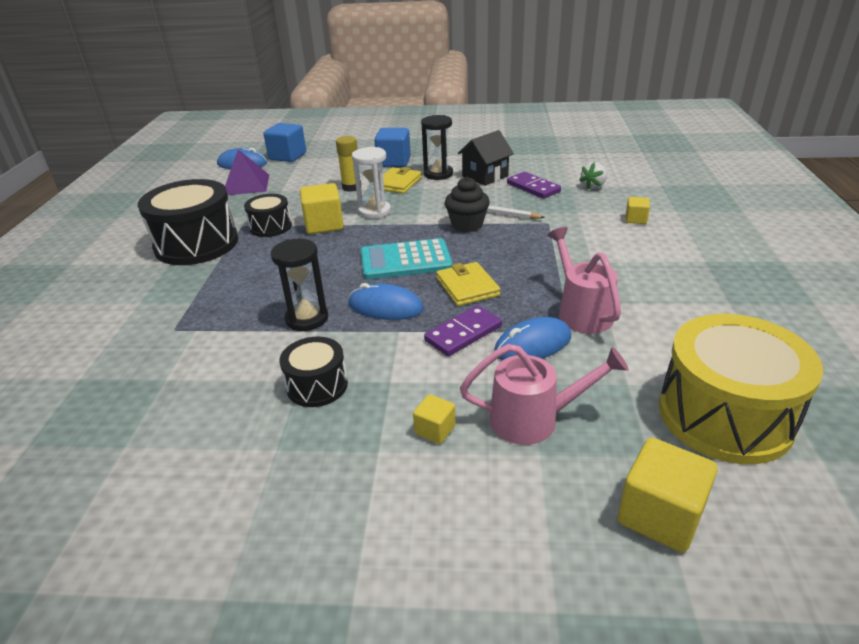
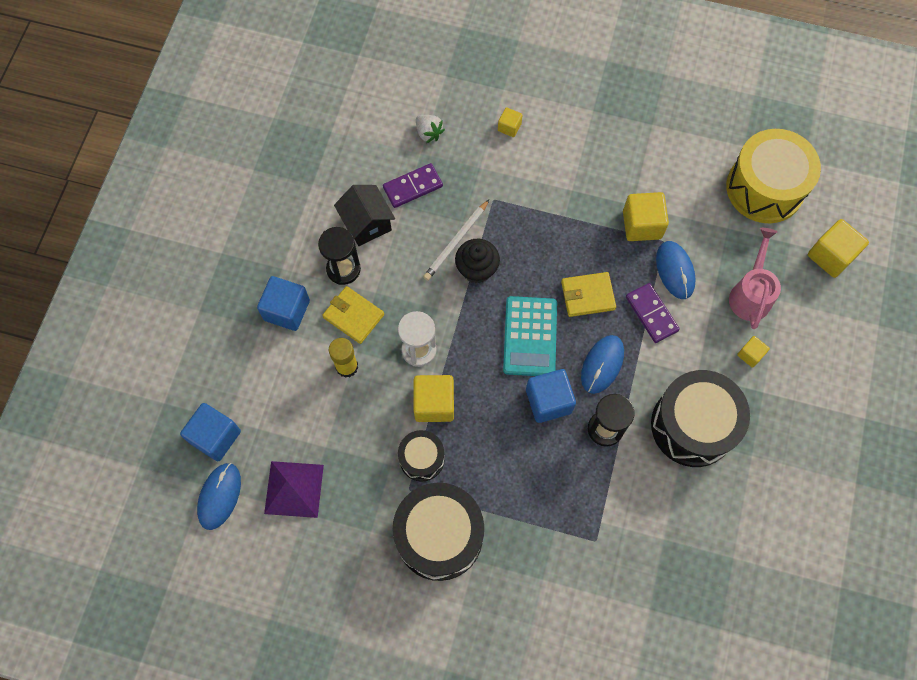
camera: 80 degrees left, 35 degrees up
(317, 385) = (693, 425): black drum -> black drum, size x1.88
(335, 280) = (548, 401): none -> blue cube
(581, 312) = (642, 225): pink watering can -> yellow cube

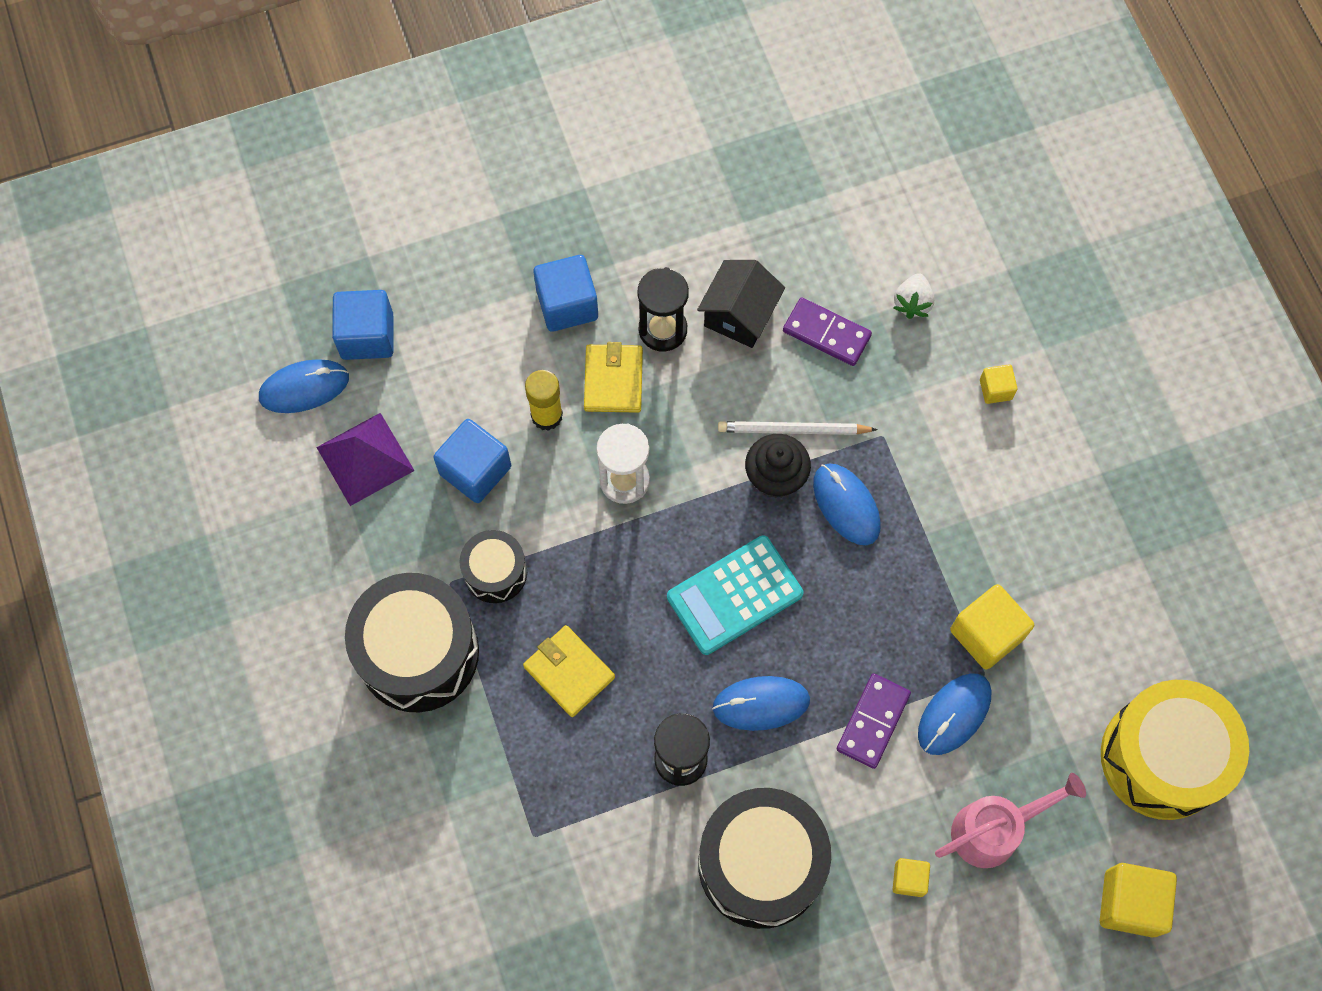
camera: 55 degrees right, 0 degrees up
(434, 404) = (571, 541): yellow cube -> none
(519, 244) = (846, 505): none -> blue mouse
(548, 401) = (668, 670): blue cube -> blue cube (475, 470)
(587, 295) = (839, 629): yellow wallet -> yellow wallet (569, 672)

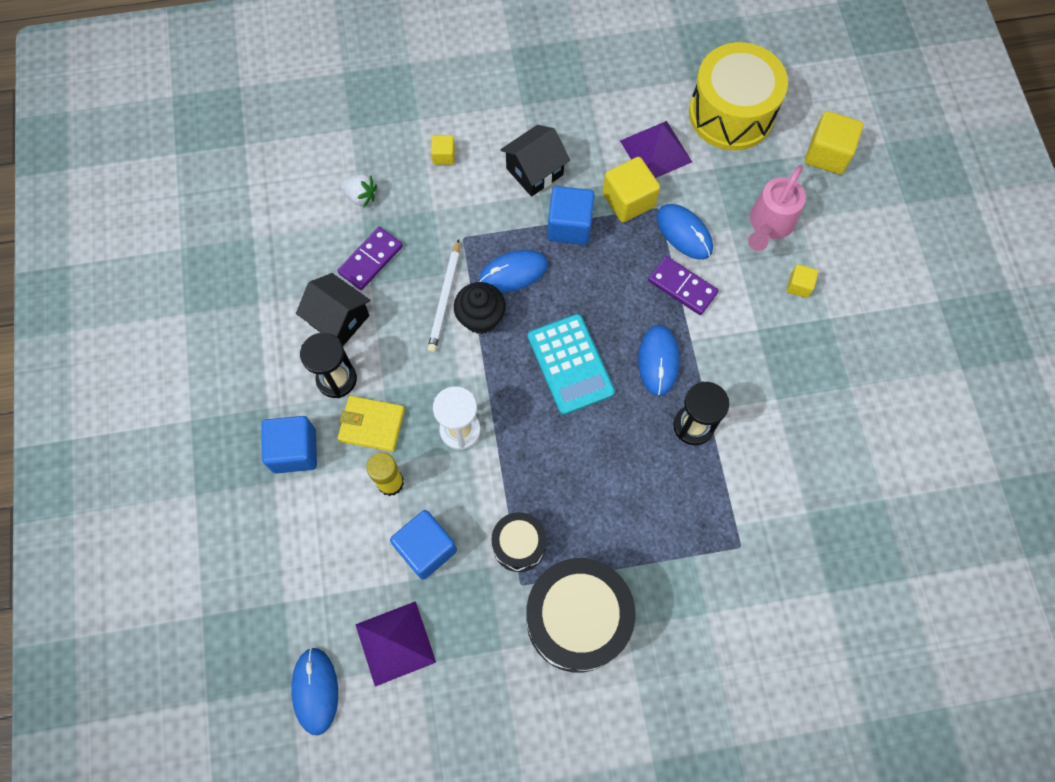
camera: 80 degrees left, 0 degrees up
(367, 336) = (279, 626): blue cube -> blue cube (569, 226)
(569, 672) = (612, 499): yellow wallet -> none
(761, 864) = (778, 383): black drum -> none
(994, 829) = (769, 224): pink watering can -> pink watering can turned 135 degrees counterclockwise
(1000, 506) = (534, 171): none -> black house
(1073, 660) = (656, 151): none -> purple pyramid

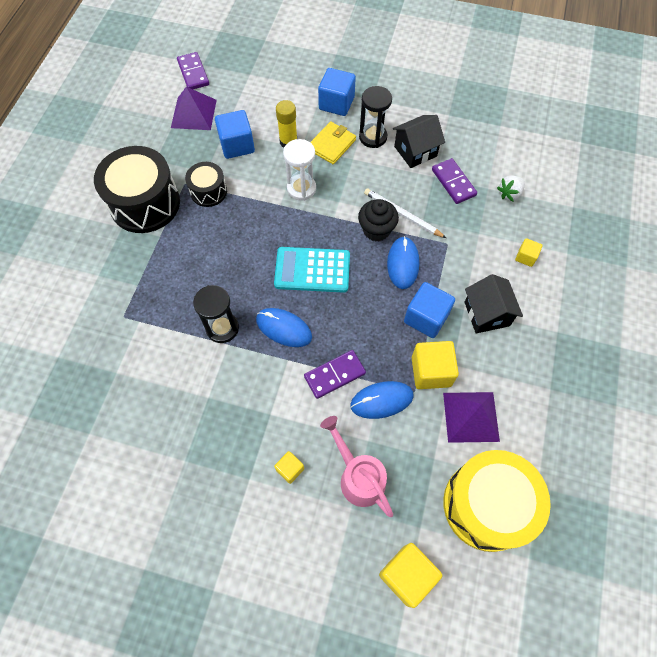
camera: 115 degrees right, 5 degrees down
(315, 691) = (193, 73): blue mouse -> purple domino

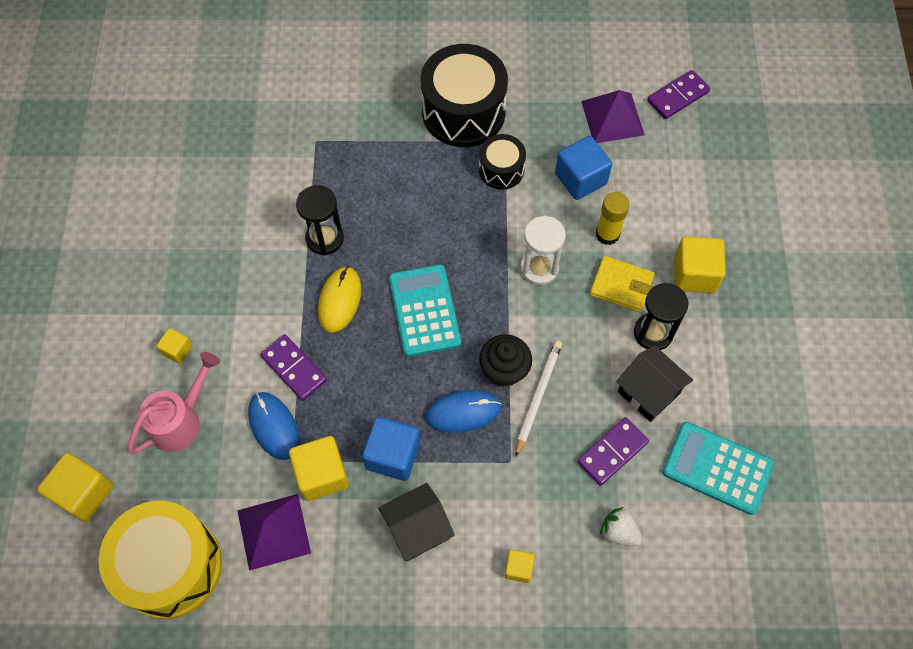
camera: 75 degrees right, 0 degrees up
(284, 328) = (340, 300): blue mouse -> yellow mouse
(336, 103) = (694, 274): blue cube -> yellow cube
(476, 130) = (717, 468): none -> turquoise calculator

